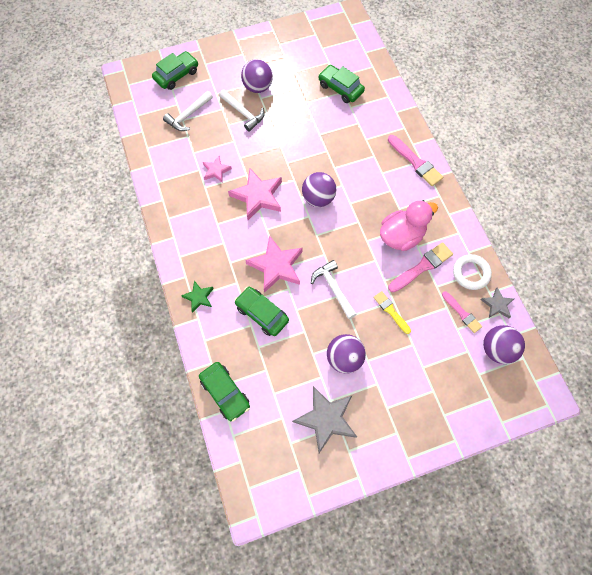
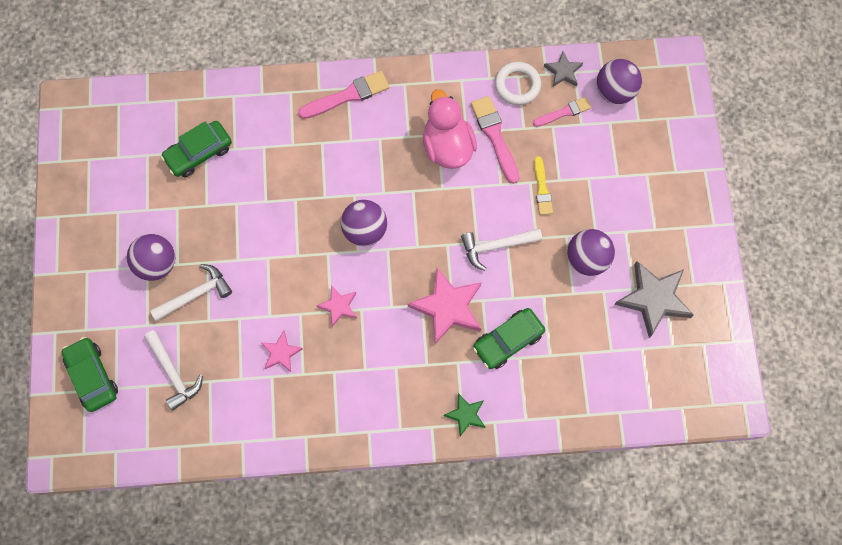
camera: 75 degrees left, 5 degrees up
(225, 392) = (598, 408): green car -> none
(258, 196) = (338, 306): pink star -> pink star, size x0.54
(391, 311) = (542, 189): yellow brush -> yellow brush turned 75 degrees counterclockwise

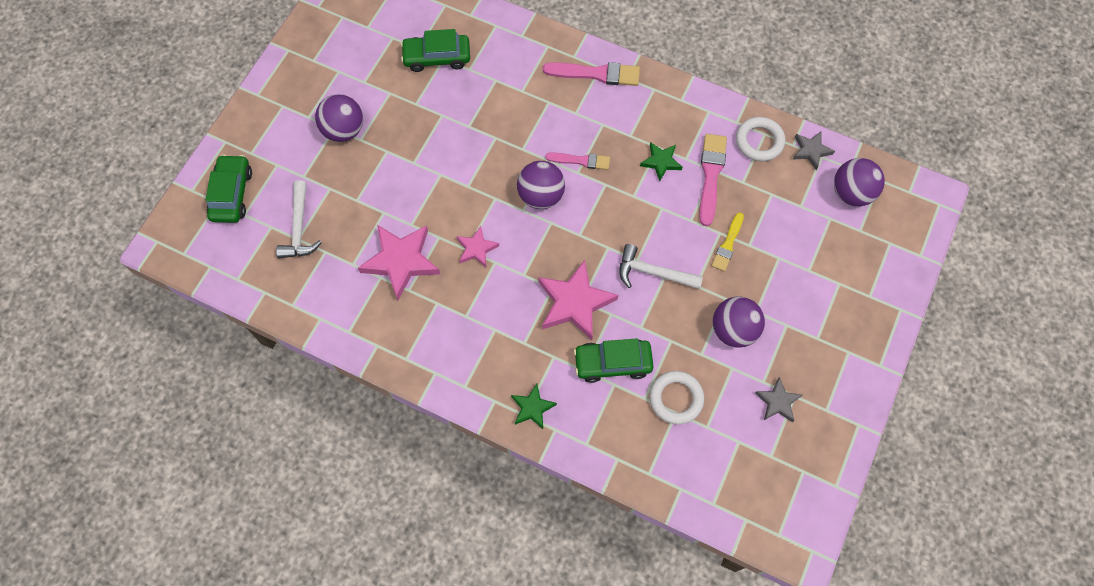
camera: 30 degrees right, 5 degrees down
(196, 294) = (360, 173): white hammer -> none
(281, 353) = (401, 261): pink star -> pink star, size x1.84
(447, 146) = (661, 162): pink duck -> green star
(564, 112) = (790, 187): pink brush -> pink brush (581, 161)
(574, 341) = (676, 398): none -> white ring
(653, 299) = (777, 402): grey star -> grey star, size x0.54

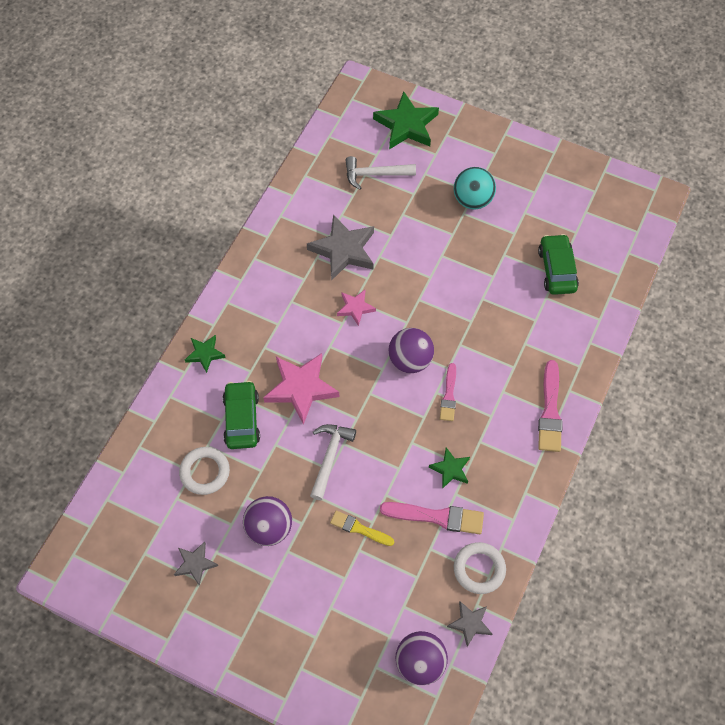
camera: 90 degrees right, 5 degrees down
(232, 194) = (406, 125): green car -> green star
(344, 130) = (472, 200): purple ball -> turquoise ball
(401, 261) = (343, 250): pink star -> grey star

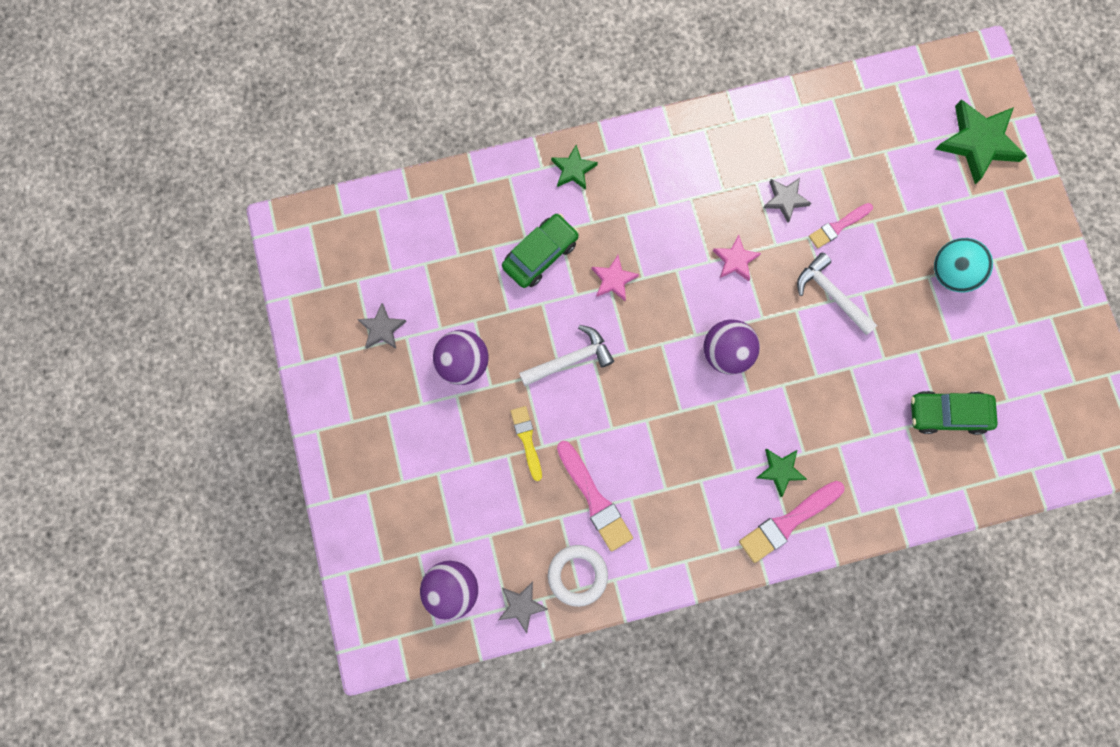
camera: 50 degrees right, 15 degrees up
(205, 472) = (467, 266): white ring -> none
(301, 388) = (613, 280): pink star -> pink star, size x0.54
(343, 250) = (785, 199): grey star -> grey star, size x0.54
(375, 174) = (894, 160): white hammer -> white hammer (831, 294)
(449, 395) = (722, 416): pink brush -> pink brush (838, 226)
(450, 469) = (650, 475): green star -> green star (780, 470)
(557, 269) = (947, 414): green car -> green car turned 135 degrees counterclockwise

